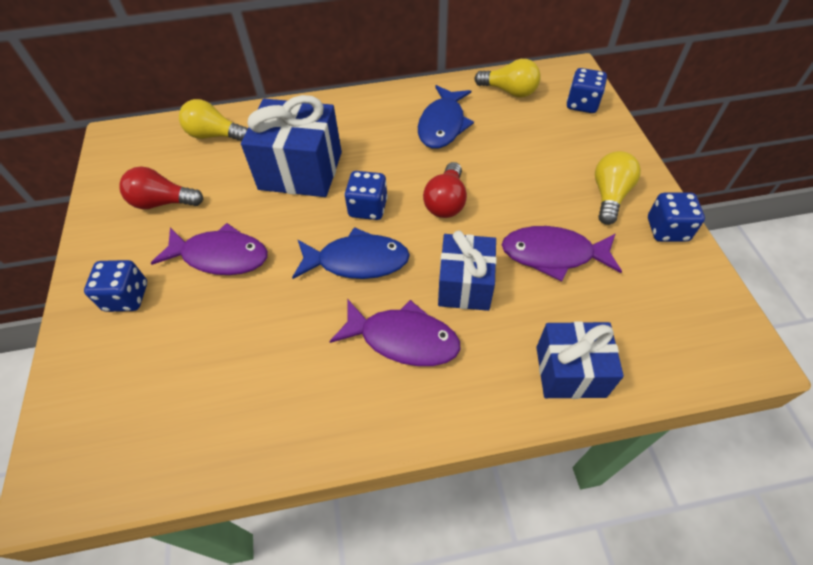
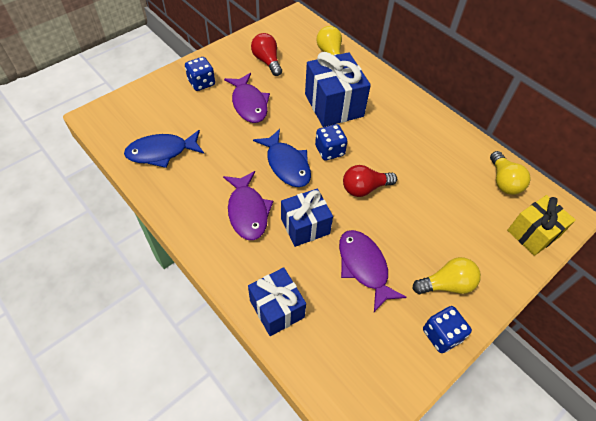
camera: 55 degrees right, 0 degrees up
(443, 125) = (433, 157): blue fish -> blue fish (161, 152)
(582, 104) = (533, 234): blue dice -> yellow gift

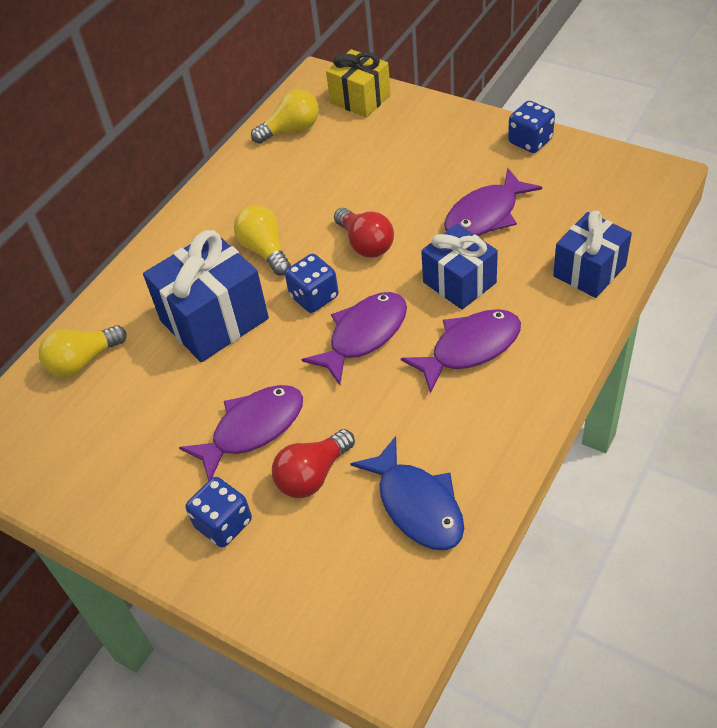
camera: 100 degrees left, 5 degrees down
(267, 61) = (129, 445): red light bulb -> red light bulb (313, 475)
(287, 164) = (364, 335): blue fish -> purple fish
(446, 284) = (467, 148): yellow light bulb -> yellow light bulb (265, 250)

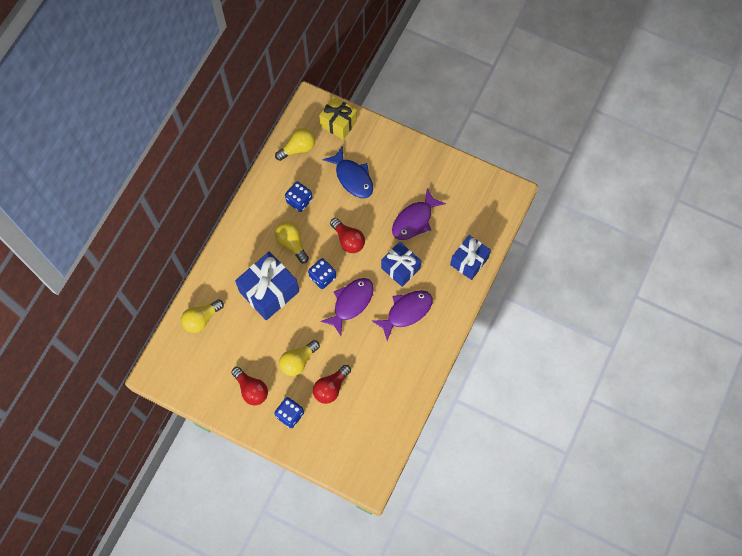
camera: 10 degrees left, 20 degrees up
(153, 477) = (251, 389): none -> red light bulb
(252, 429) = (298, 361): purple fish -> yellow light bulb
(417, 505) = (382, 403): blue fish -> blue fish (352, 177)
(530, 141) = (440, 163): blue dice -> blue dice (299, 201)

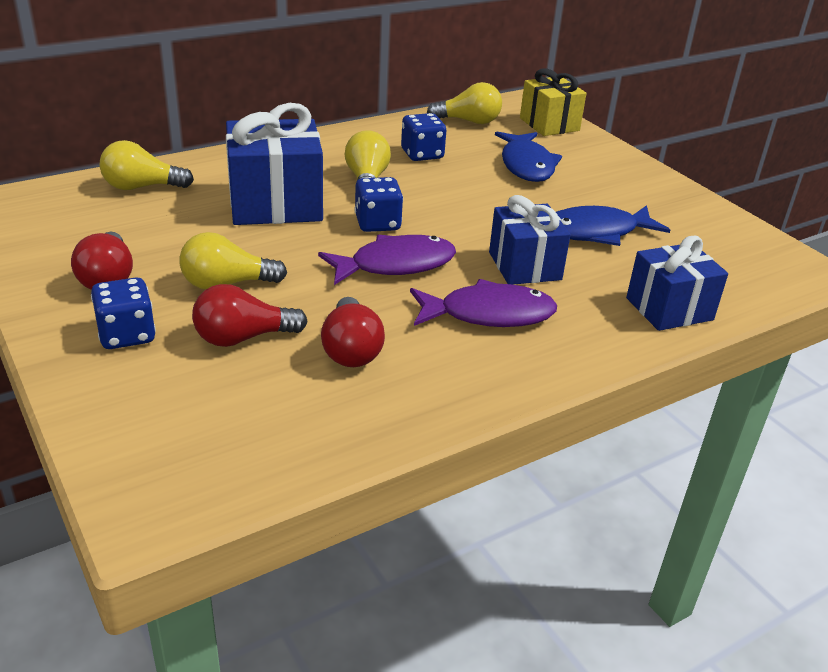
camera: 30 degrees right, 35 degrees down
(348, 240) = (460, 209): red light bulb -> red light bulb (351, 350)
(414, 220) = (596, 232): purple fish -> blue fish

